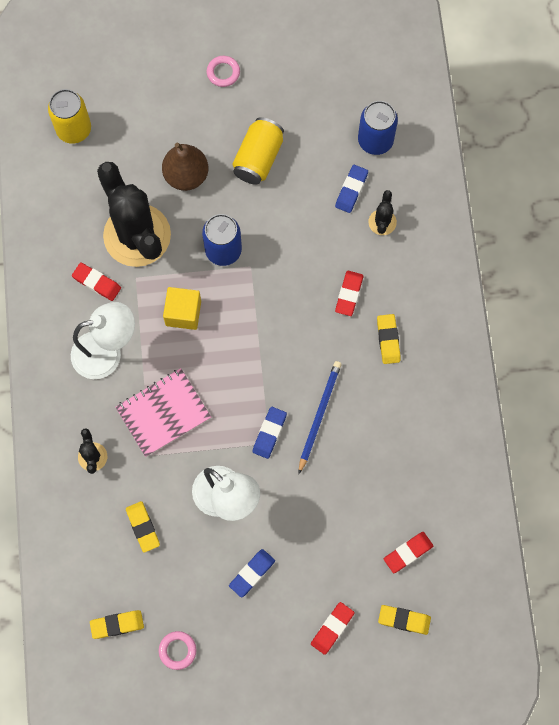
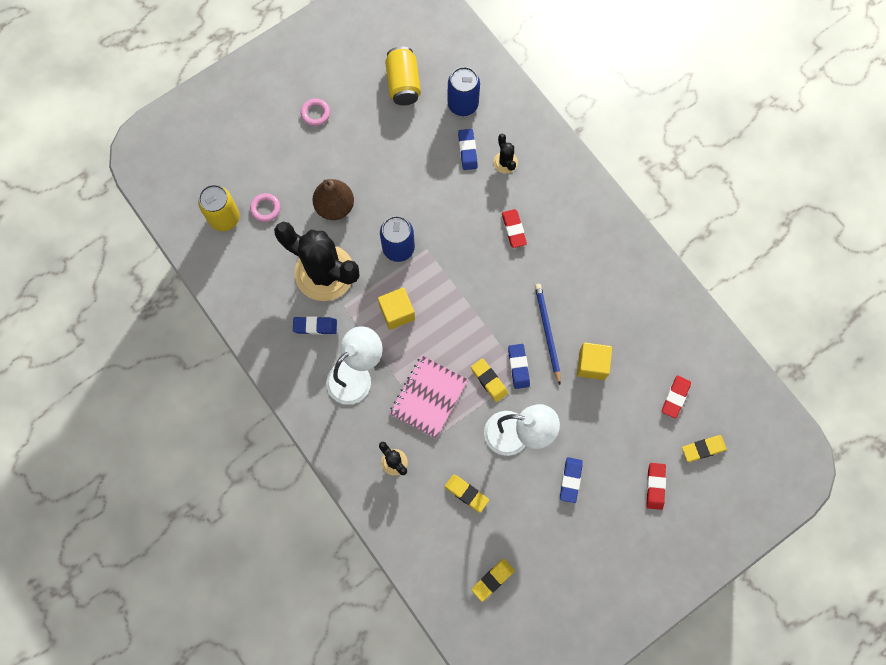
camera: 30 degrees left, 0 degrees up
(97, 283) = (315, 326): red eraser -> blue eraser
(177, 650) = (550, 572): pink ring -> pink ring (265, 208)
(258, 158) = (382, 164): yellow can -> yellow can (403, 84)
(344, 472) = (592, 364): none -> yellow cube
(388, 340) = (563, 247): yellow eraser -> yellow eraser (489, 380)

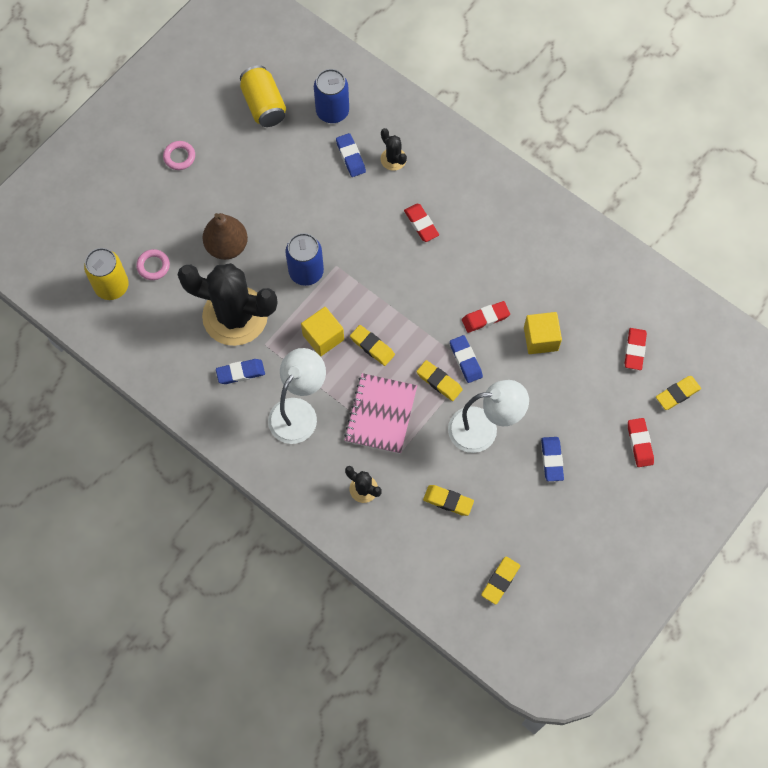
camera: 15 degrees left, 5 degrees down
(438, 332) = (372, 346): none -> yellow eraser
(547, 332) = (485, 318): blue pencil -> red eraser

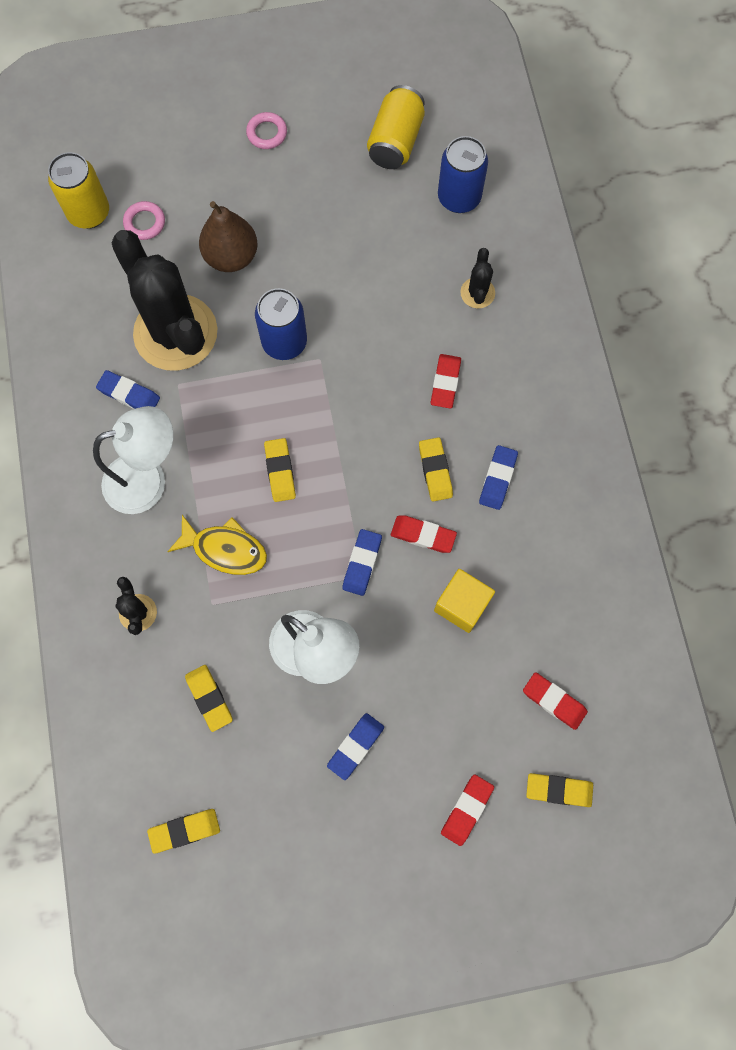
camera: 40 degrees right, 5 degrees up
(323, 337) = (240, 422): yellow cube -> none
(350, 157) = (435, 258): blue eraser -> blue eraser (498, 479)
(381, 414) = (225, 549): pink notebook -> yellow fish
(439, 382) = (314, 564): yellow eraser -> yellow eraser (435, 471)
(634, 350) = (554, 701): red eraser -> red eraser turned 75 degrees clockwise

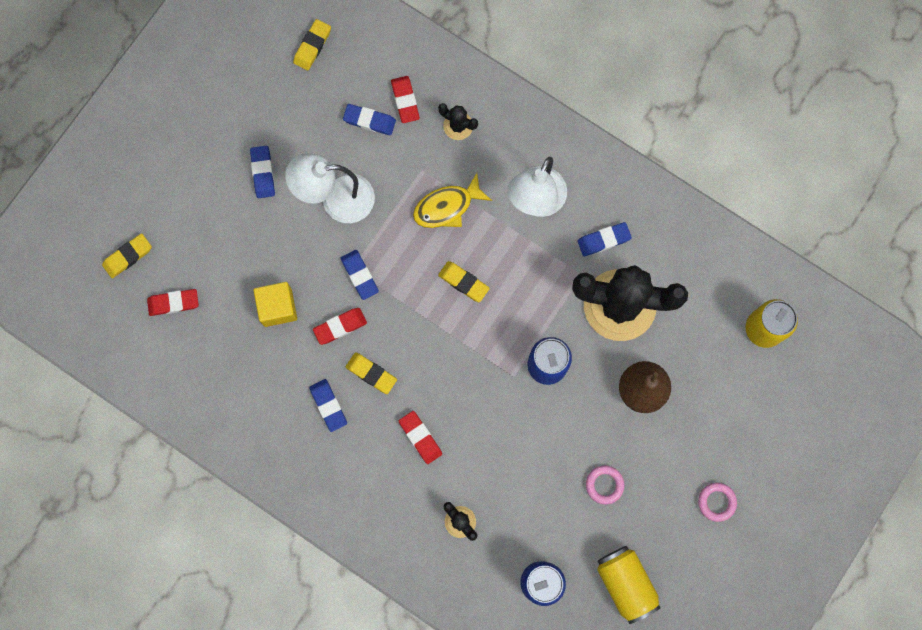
camera: 135 degrees right, 5 degrees up
(145, 223) = (721, 357): pink ring -> pink ring (604, 485)
(209, 698) = (369, 121): yellow eraser -> blue eraser
(467, 810) = (170, 198): red eraser -> red eraser (405, 101)

